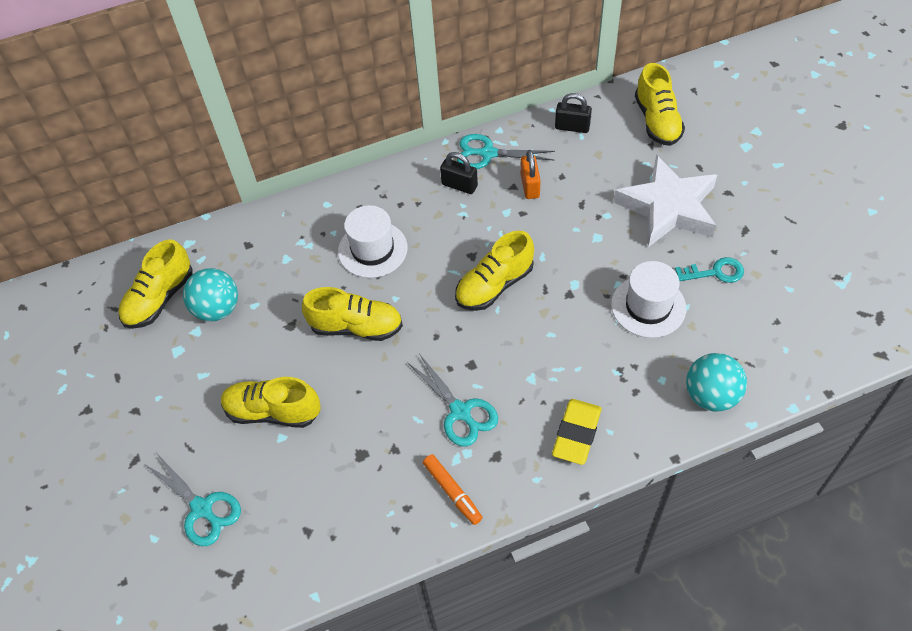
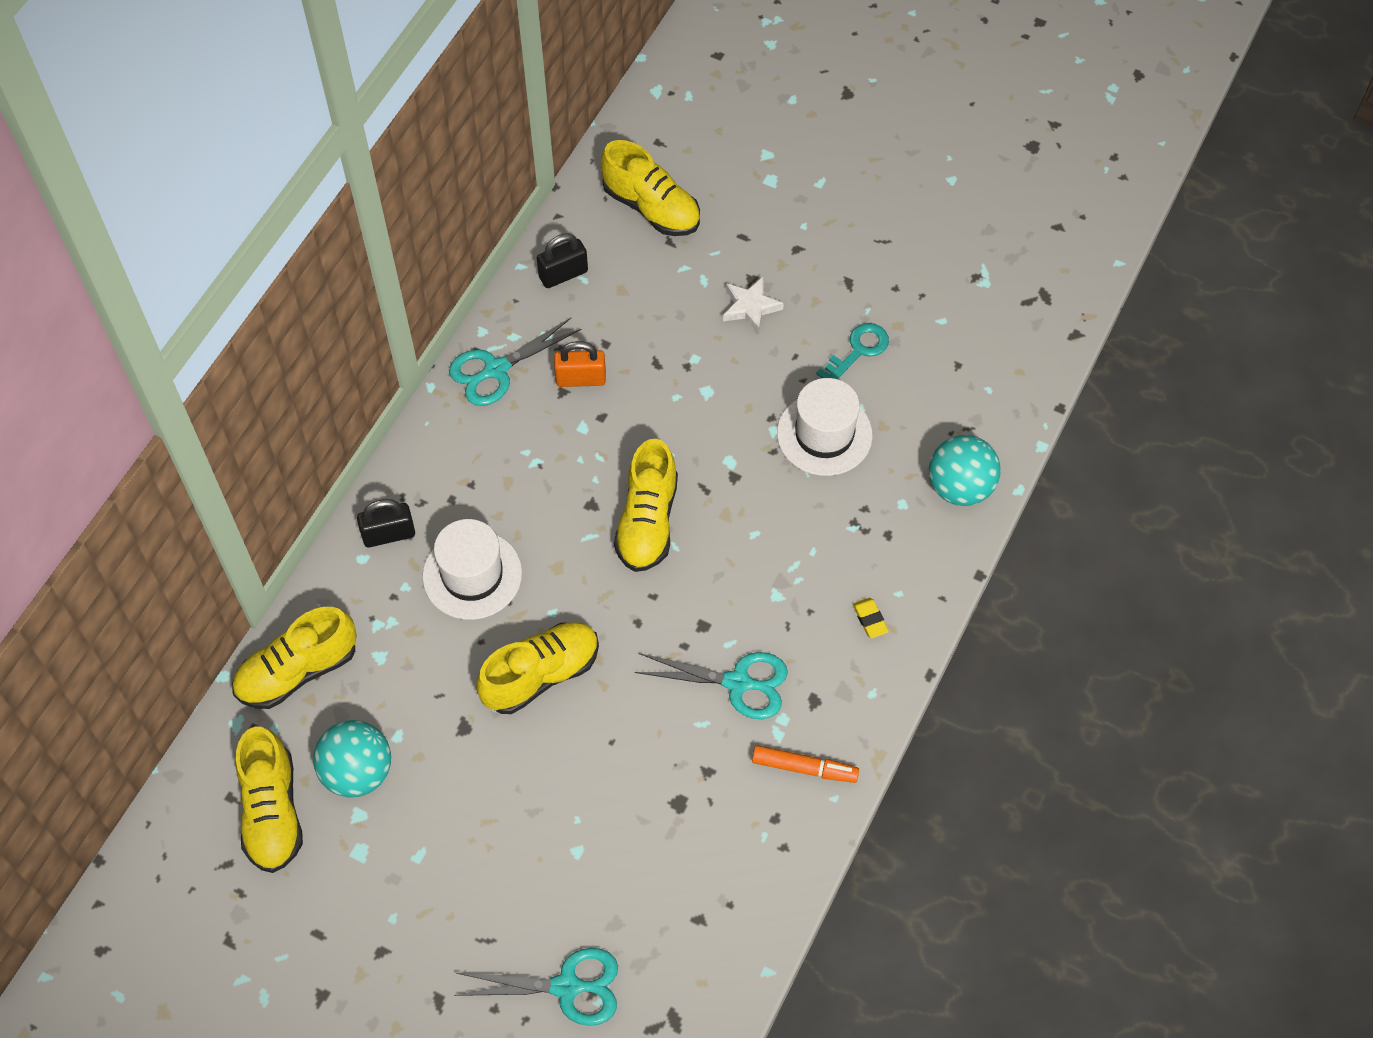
camera: 45 degrees left, 5 degrees up
(273, 411) = (540, 832): yellow shoe -> yellow shoe (298, 671)
(459, 185) = (499, 430): black padlock -> black padlock (389, 534)
(530, 186) = (581, 379): orange padlock -> orange padlock turned 45 degrees counterclockwise
(576, 434) = (870, 619): yellow eraser -> yellow eraser, size x0.49
(668, 207) = (750, 307): white star -> white star, size x0.44

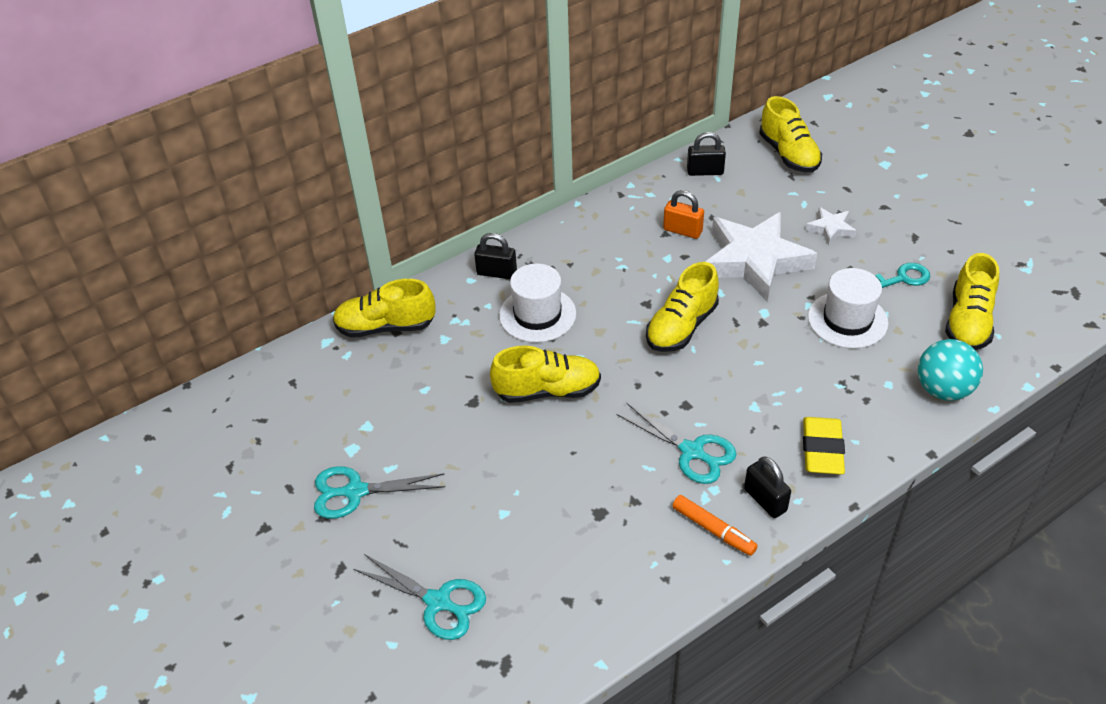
camera: 30 degrees right, 15 degrees down
(272, 811) = (312, 401): yellow shoe -> yellow shoe (968, 322)
(358, 772) = (384, 400): turquoise ball -> none
(496, 369) = (627, 208): turquoise scissors -> turquoise scissors (355, 491)
(686, 391) = (754, 261): none -> white star
(839, 708) = (765, 500): none -> black padlock
(870, 619) = (822, 450): yellow eraser -> yellow eraser, size x2.04

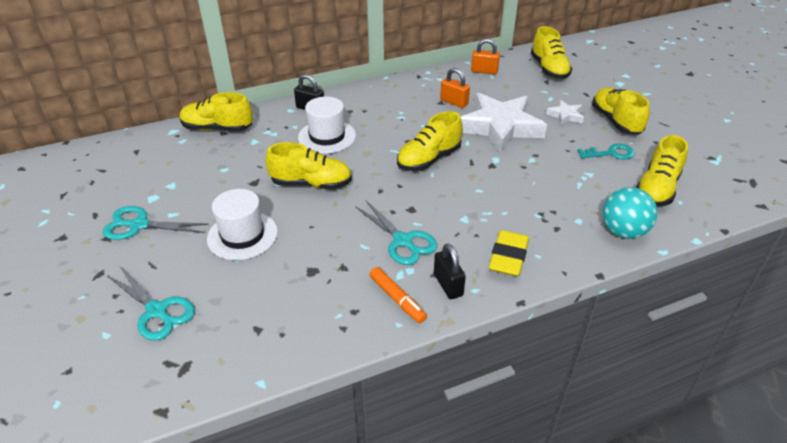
camera: 10 degrees right, 5 degrees down
(705, 171) = (484, 71): black padlock -> orange padlock
(847, 320) = (559, 173): white hat -> white hat (242, 235)
(895, 227) = (615, 121): none -> yellow shoe

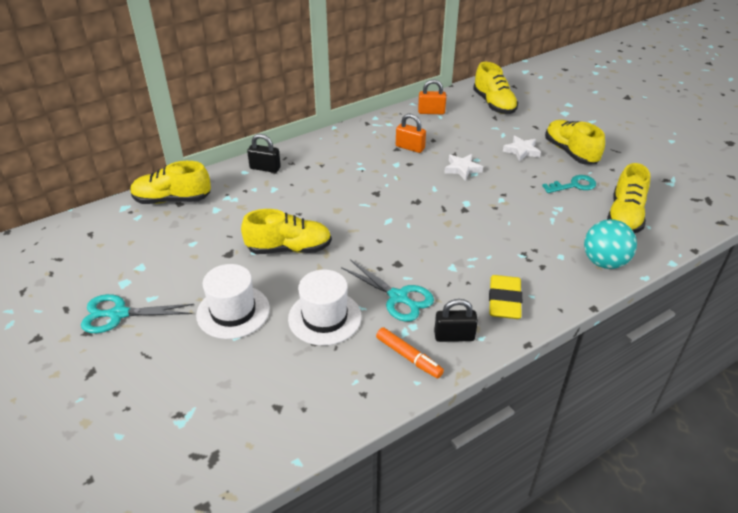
camera: 10 degrees left, 0 degrees up
(157, 311) = (166, 403): turquoise scissors -> none
(327, 136) = (291, 197): white hat -> white hat (324, 317)
(429, 159) = (401, 210): yellow shoe -> none
(448, 285) = (454, 336): black padlock -> black padlock turned 60 degrees counterclockwise
(500, 127) = (462, 169): white star -> white star, size x0.44

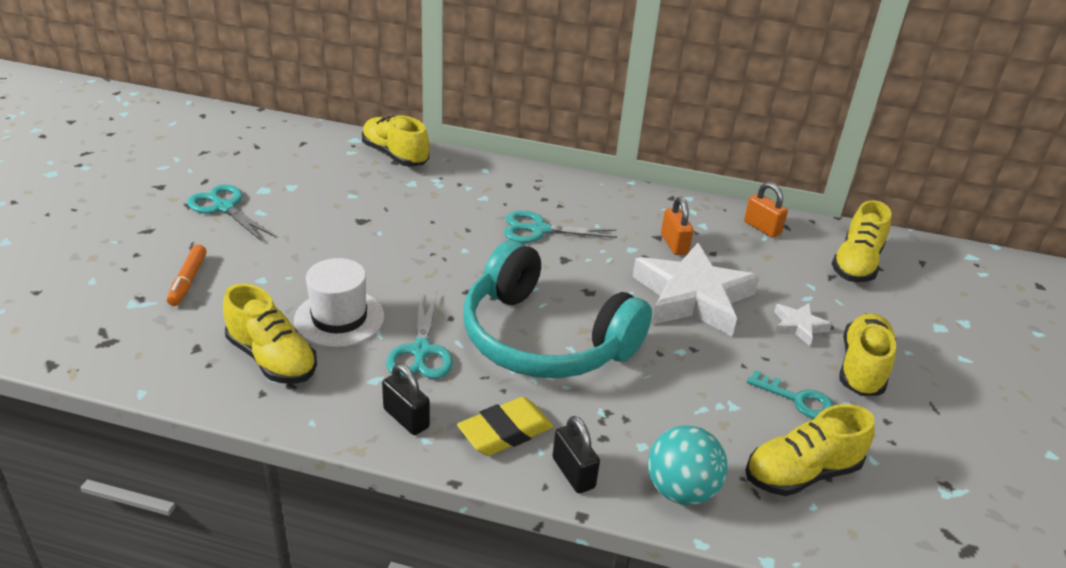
camera: 45 degrees right, 5 degrees down
(233, 311) = (289, 262): white hat -> none
(265, 168) = (506, 177): black padlock -> black padlock (573, 473)
(289, 249) = (409, 249): yellow shoe -> yellow shoe (272, 359)
(336, 186) = (539, 230): none -> turquoise scissors
(408, 357) = (341, 399): orange marker -> orange marker (188, 281)
(440, 241) = (545, 338): none -> turquoise headphones
(462, 169) = (692, 297): white star -> white star, size x2.25

